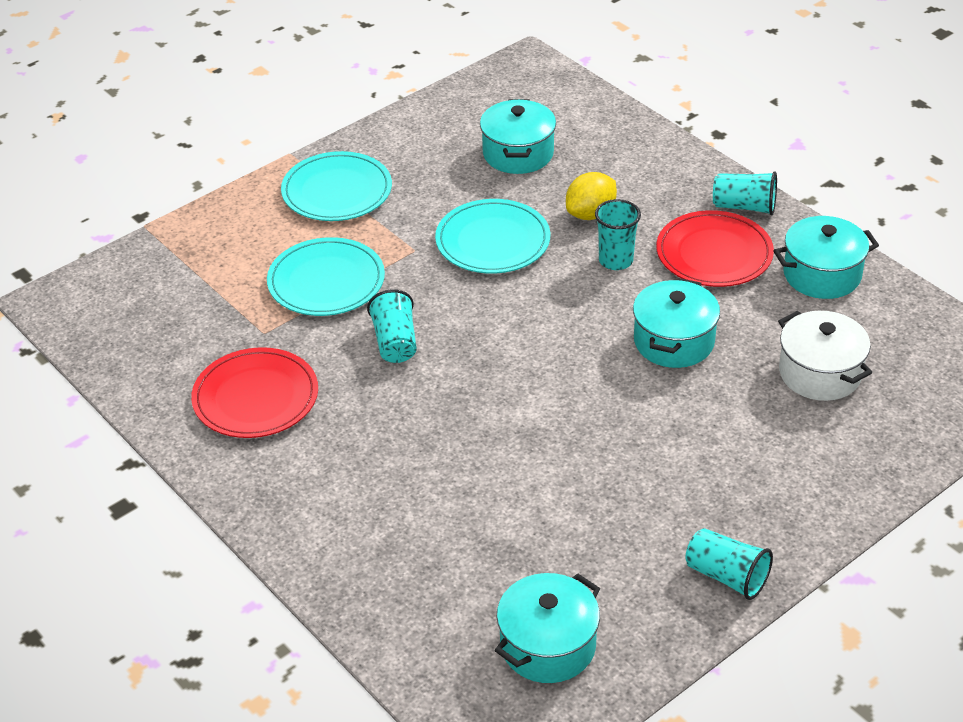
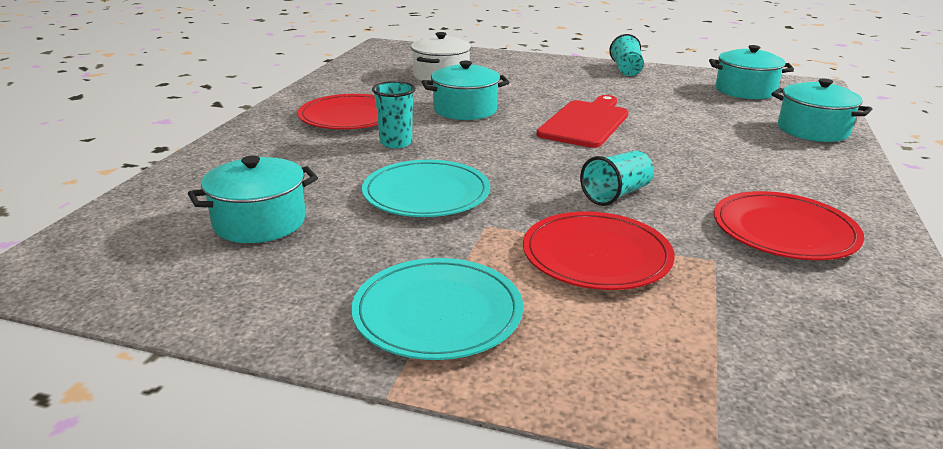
camera: 125 degrees left, 15 degrees down
(326, 281) = (596, 256): turquoise plate -> red plate
(562, 414) = (585, 122): none -> red cutting board
(590, 214) = (339, 165): yellow lemon -> none
(744, 207) = (276, 118): turquoise cup -> none
(822, 274) = (340, 88): turquoise pot -> turquoise pot (812, 130)

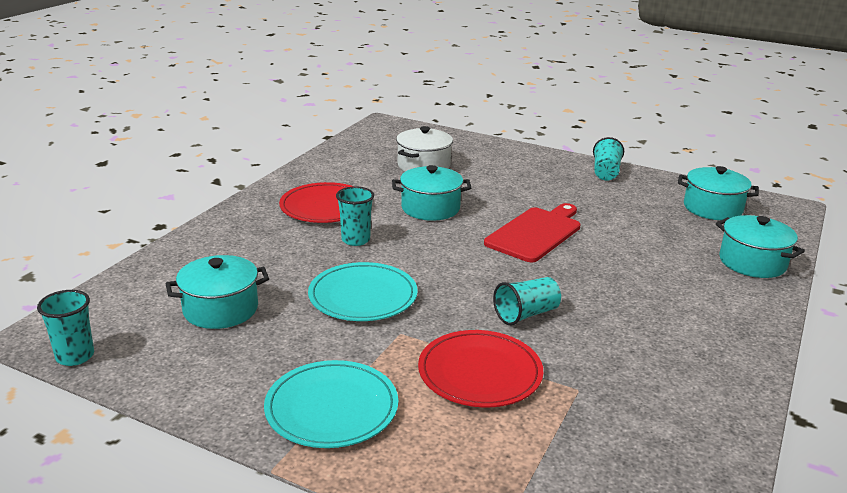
camera: 10 degrees right, 0 degrees up
(78, 292) = (75, 356): none -> turquoise cup
(784, 231) = (657, 368): red plate -> none

